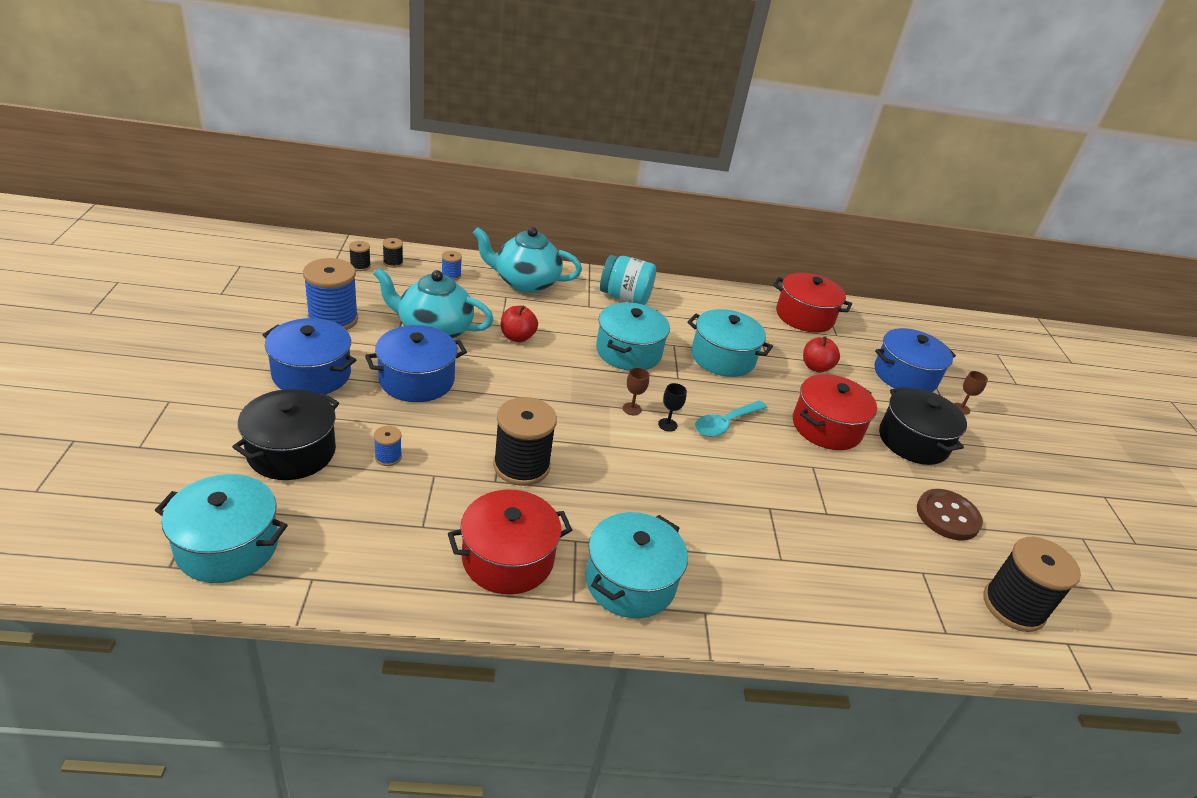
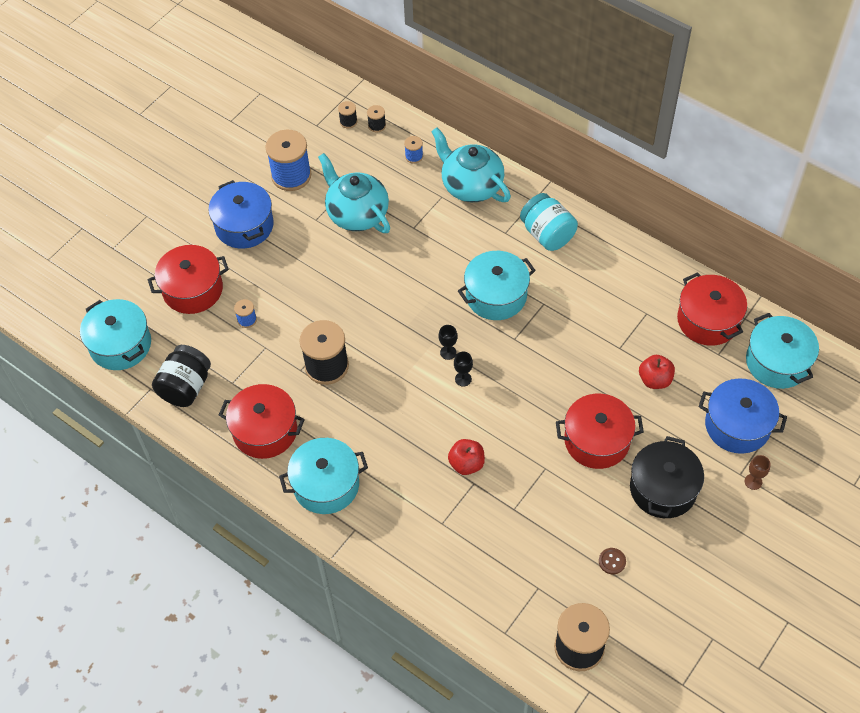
camera: 45 degrees right, 20 degrees up
(291, 452) = (193, 289): black pot -> red pot
(363, 556) = (186, 387): none -> black jar
(416, 380) = (310, 259): blue pot -> none
(517, 337) = (416, 245): red apple -> red apple (466, 464)
(632, 409) = (448, 352): brown goblet -> black goblet
(723, 357) = (575, 334): turquoise pot -> turquoise pot (777, 362)
(725, 424) = (511, 398): turquoise spoon -> none
(947, 516) = (612, 561): brown button -> brown button, size x0.50

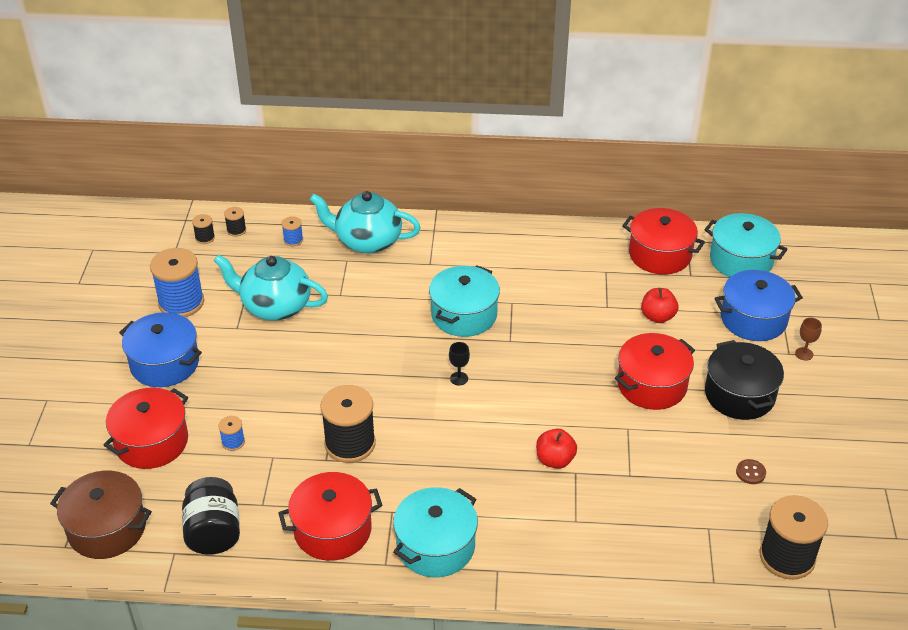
camera: 35 degrees left, 15 degrees down
(120, 345) = (107, 528): turquoise pot -> brown pot
(463, 379) = (491, 393): black goblet -> none
(547, 234) = (468, 249): turquoise jar -> none

